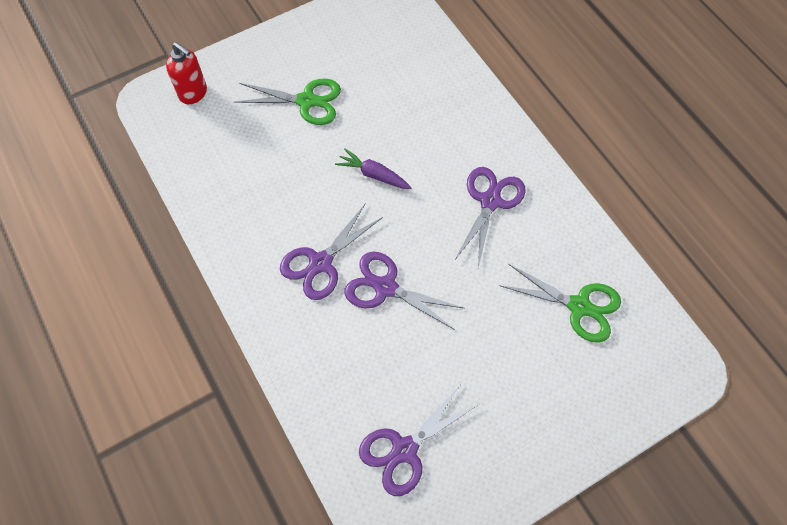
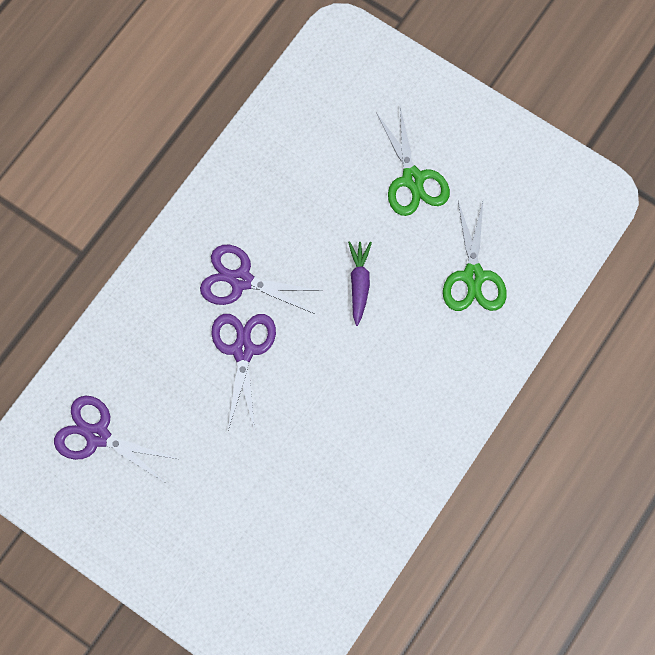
camera: 65 degrees right, 10 degrees up
(193, 93) = (367, 70): red soap dispenser -> none
(490, 201) = (383, 409): purple scissors -> none
(579, 306) = (306, 539): green scissors -> green scissors (473, 276)

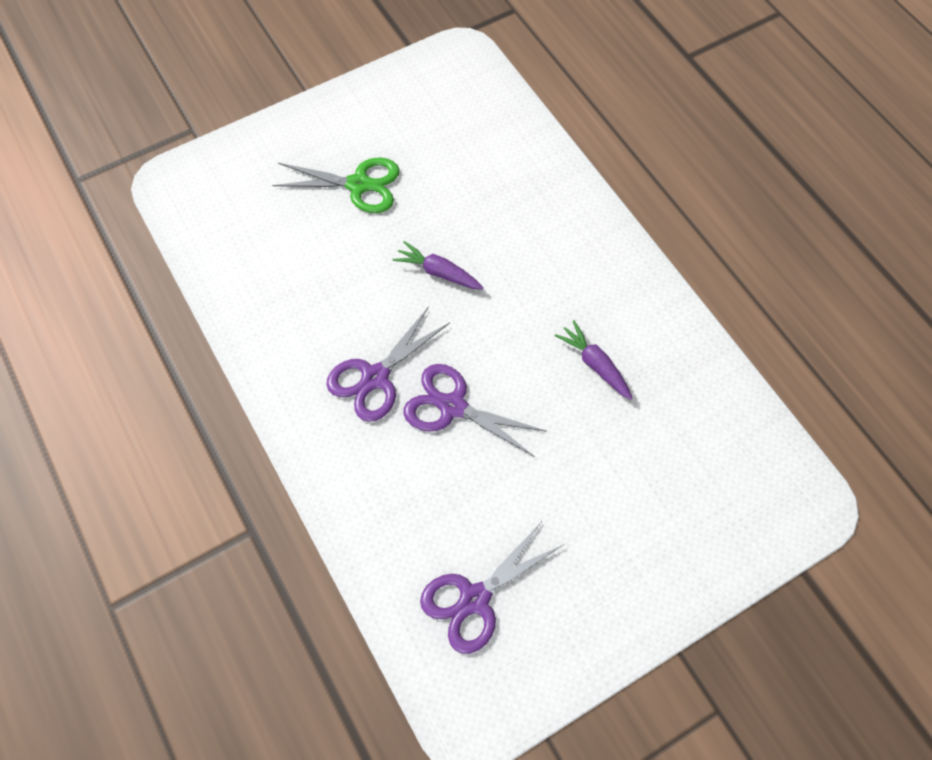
camera: 65 degrees left, 10 degrees down
(333, 446) = (595, 364): none -> purple carrot
(473, 276) = (483, 177): green scissors -> none

